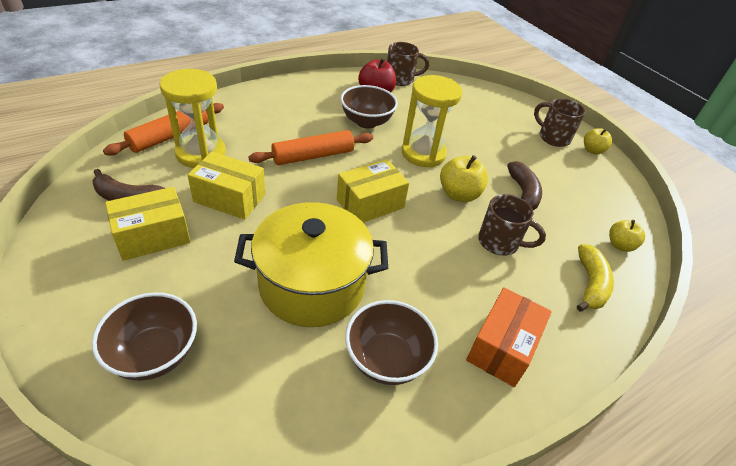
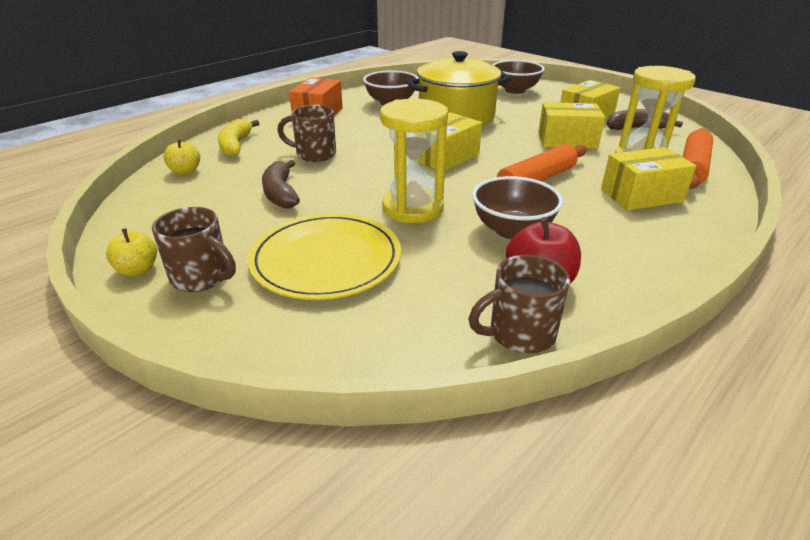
camera: 170 degrees right, 10 degrees down
(252, 123) = (641, 195): none -> yellow box
(459, 194) = (358, 179): yellow apple -> none
(485, 131) = (326, 260): none -> yellow plate

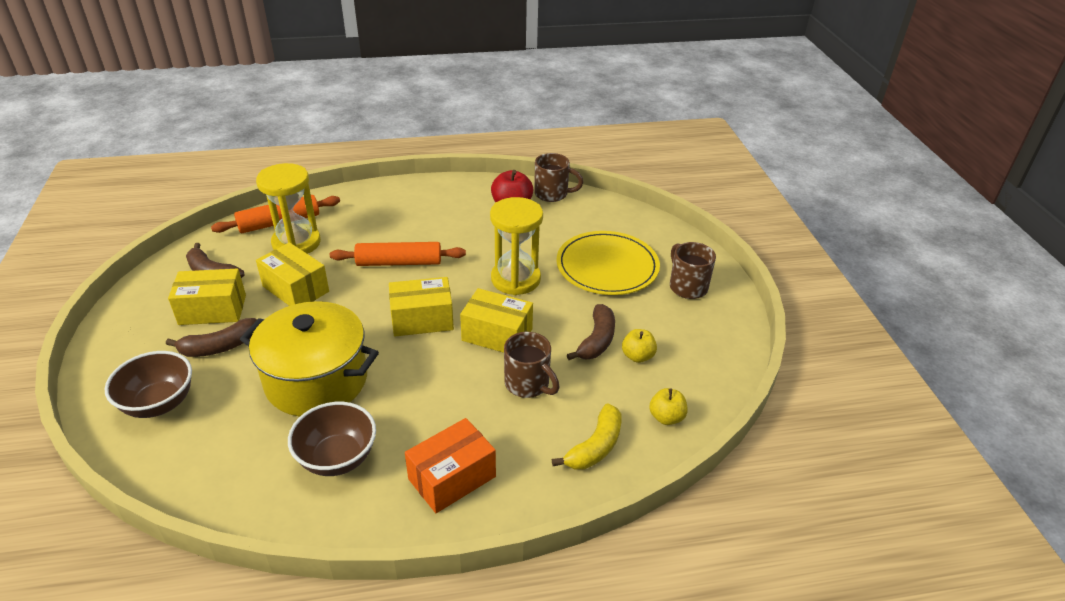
camera: 145 degrees left, 5 degrees up
(138, 270) = (726, 310): yellow apple -> yellow apple (637, 356)
(512, 230) = (479, 236): brown bowl -> none
(539, 109) = (219, 347): none -> brown banana
(641, 195) = (361, 221): yellow box -> yellow box (497, 335)

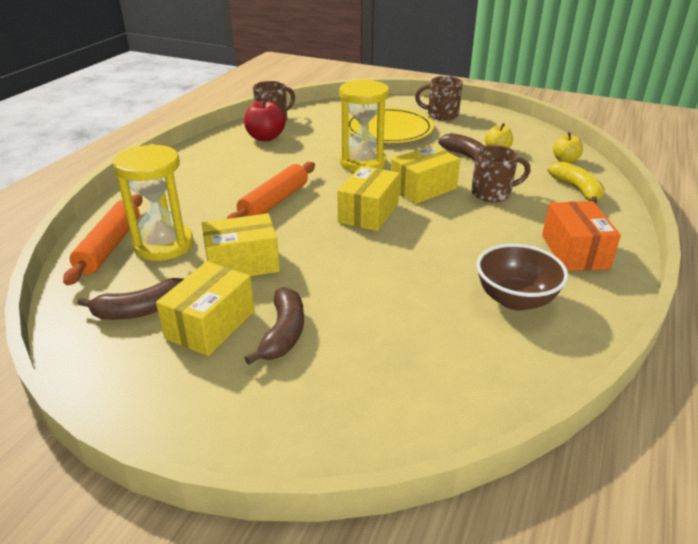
camera: 55 degrees left, 5 degrees down
(159, 403) = (339, 399): brown bowl -> none
(316, 380) = (399, 285): yellow pot -> none

